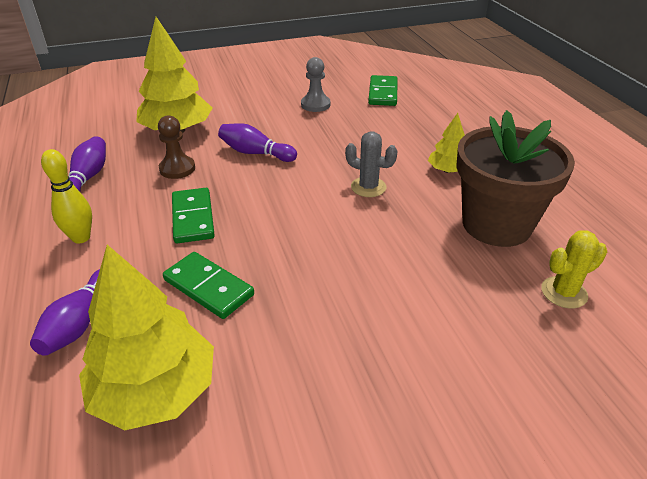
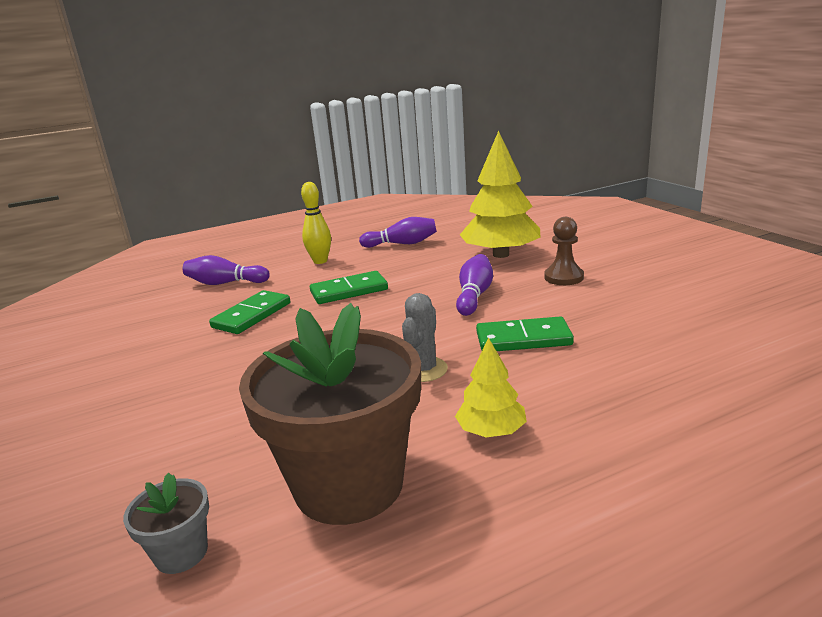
camera: 85 degrees right, 15 degrees down
(155, 390) = (150, 319): yellow tree -> none
(177, 169) = (428, 269): brown pawn -> brown pawn (563, 277)
(315, 105) = (624, 308): grey pawn -> none
(383, 93) = (719, 353): green domino -> green domino (523, 339)
(564, 292) = (181, 553): yellow cactus -> grey flower pot

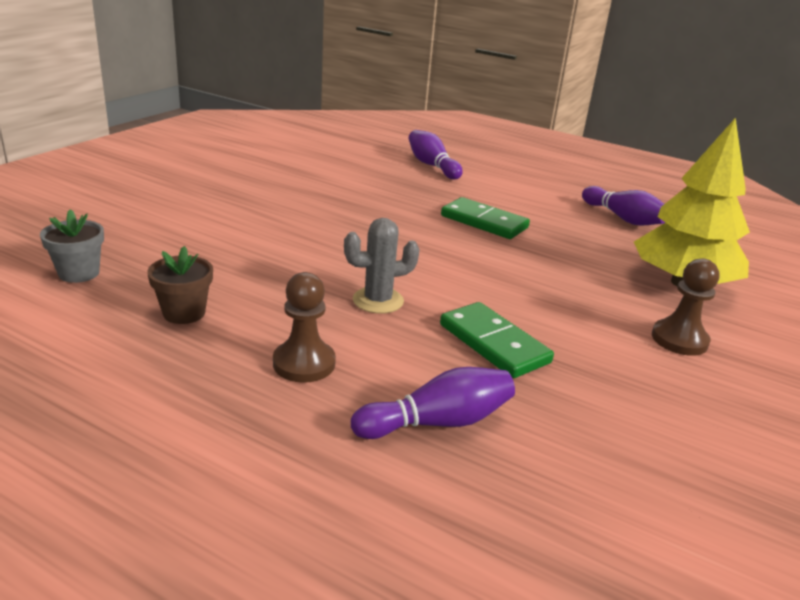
camera: 50 degrees right, 5 degrees up
(252, 315) = (390, 194): green domino -> none
(320, 261) = (526, 190): yellow bowling pin -> none
(349, 484) = (184, 313): brown flower pot -> brown flower pot, size x0.42
(474, 295) = (557, 291): purple bowling pin -> purple bowling pin (437, 422)
(491, 431) = (304, 363): yellow tree -> brown pawn

